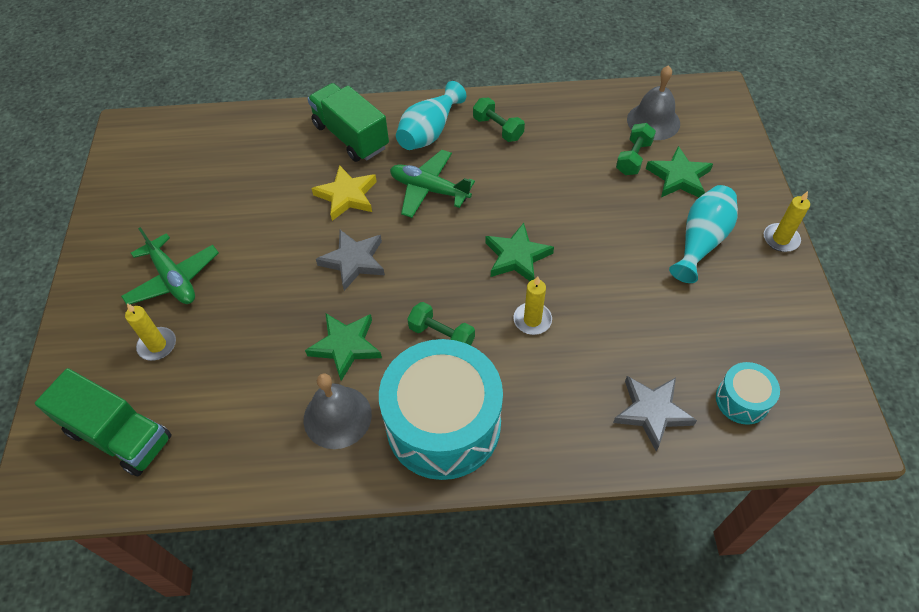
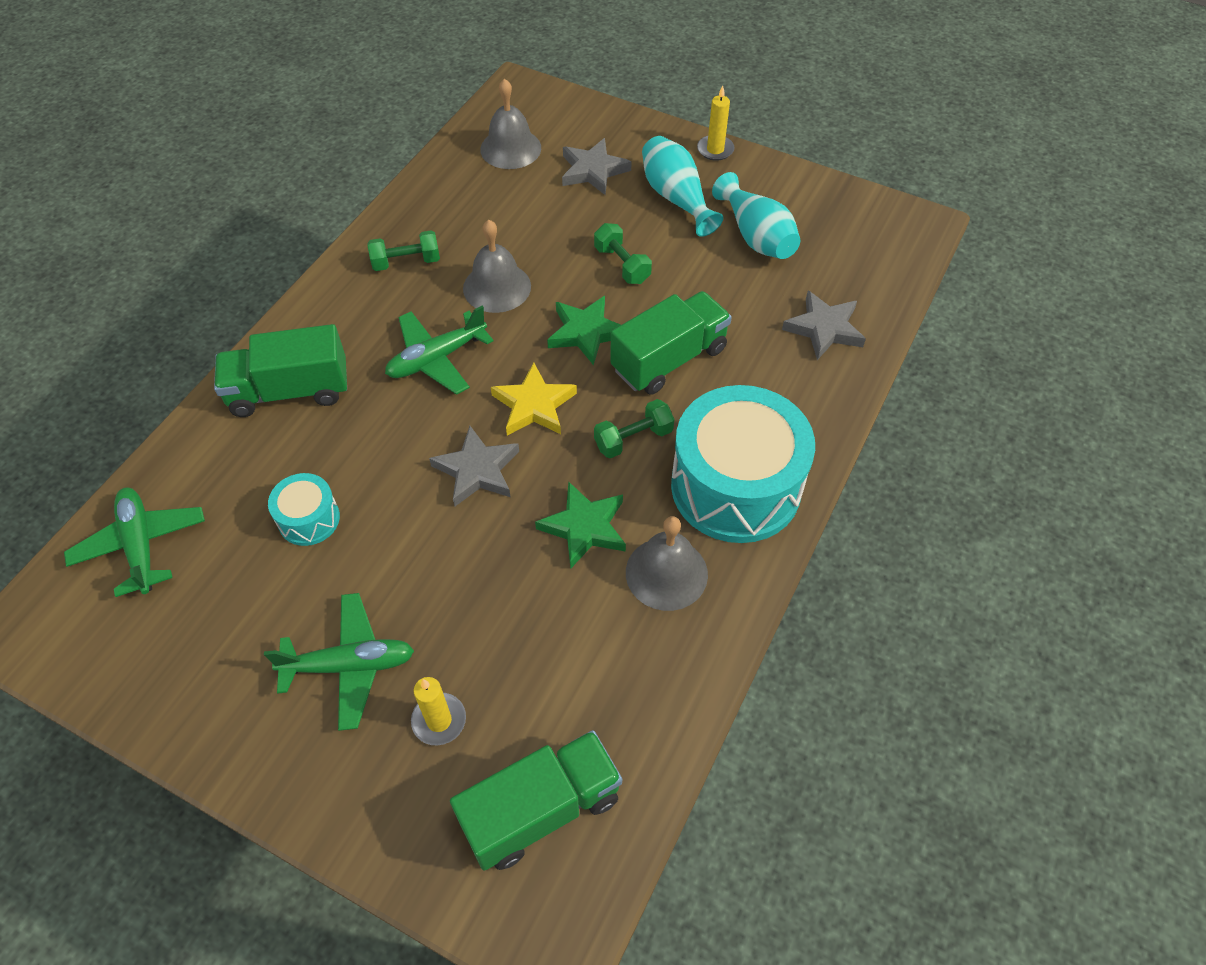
camera: 60 degrees left, 0 degrees up
(203, 140) = (141, 545): none -> green plane
(347, 196) = (377, 435): yellow star -> yellow star (534, 405)
(429, 132) = (354, 319): turquoise vase -> turquoise vase (756, 236)
(516, 185) = (497, 287): none -> grey bell
(532, 320) = (669, 359): yellow candle -> green truck
(633, 158) = (542, 186): green dumbbell -> green dumbbell (622, 265)
(678, 177) = (593, 171): green star -> grey star
(742, 400) = (851, 266): turquoise drum -> turquoise drum (309, 519)

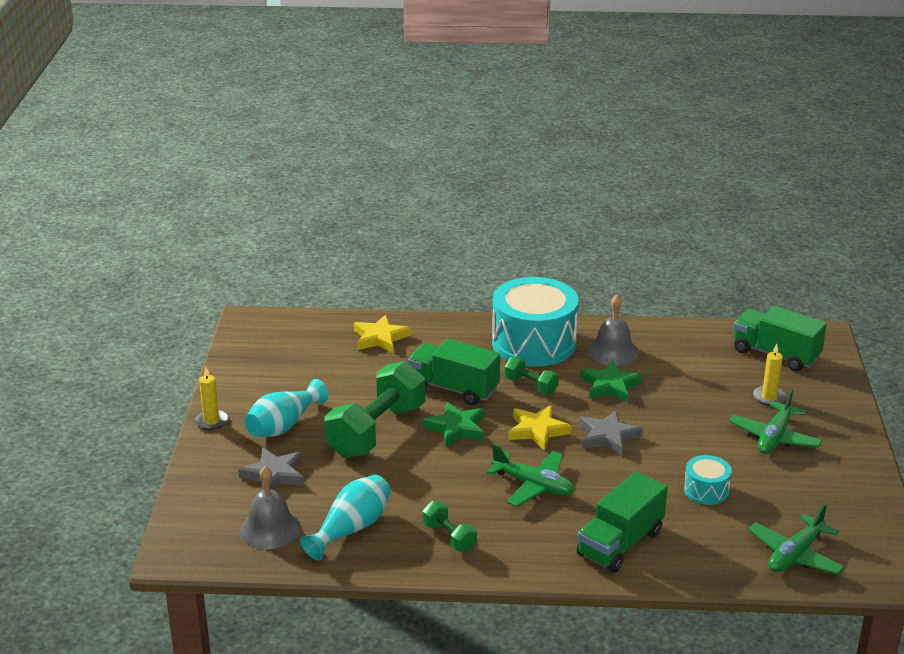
camera: 115 degrees left, 25 degrees down
(290, 391) = (620, 544): green truck -> green truck turned 75 degrees clockwise
(349, 665) = (774, 437): green plane -> green plane turned 120 degrees counterclockwise
(497, 287) = (442, 481): grey bell -> none
(622, 265) = (377, 431): green dumbbell -> green dumbbell, size x2.09
(756, 236) = (306, 381): turquoise vase -> turquoise vase (351, 529)
(824, 328) = (380, 338): grey star -> yellow star

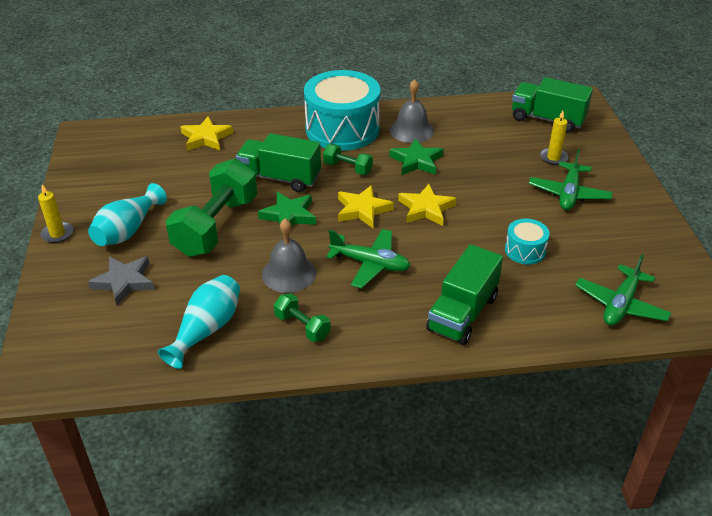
camera: 10 degrees left, 10 degrees up
(270, 529) = (126, 340): grey bell -> grey bell (289, 273)
(607, 436) = (426, 208): grey star -> yellow star

